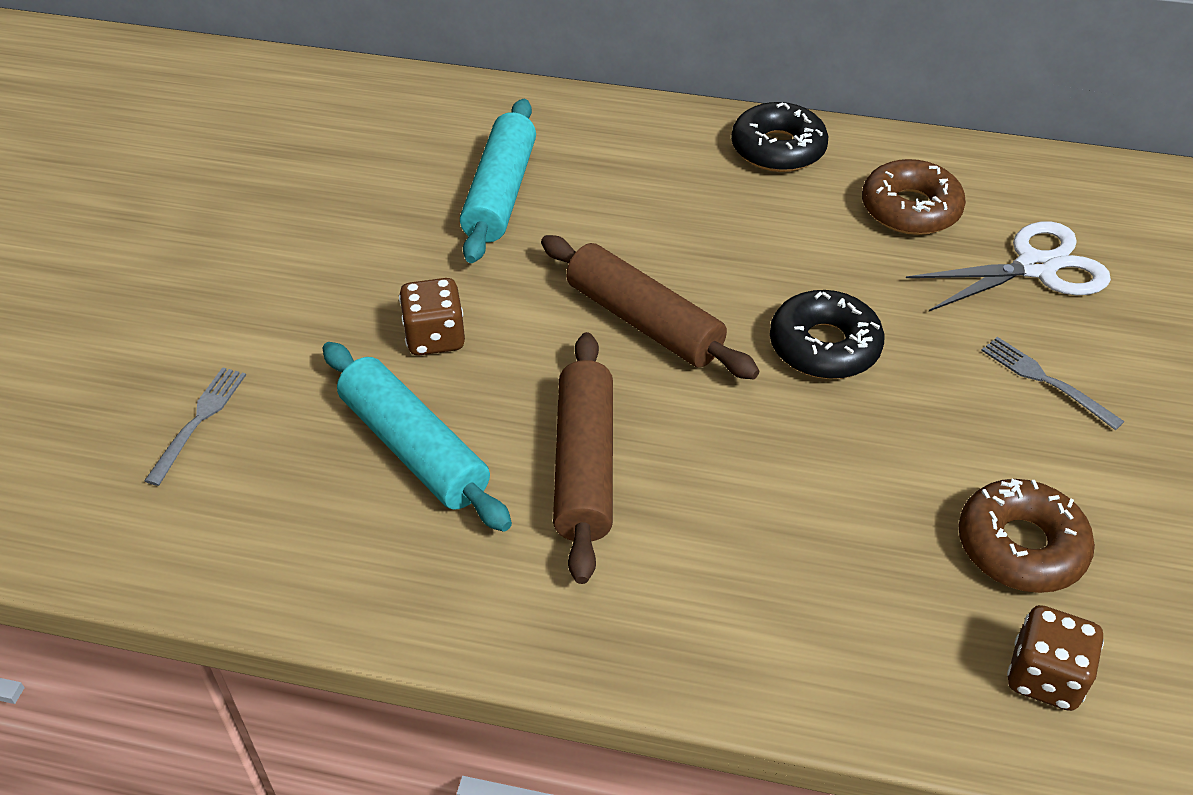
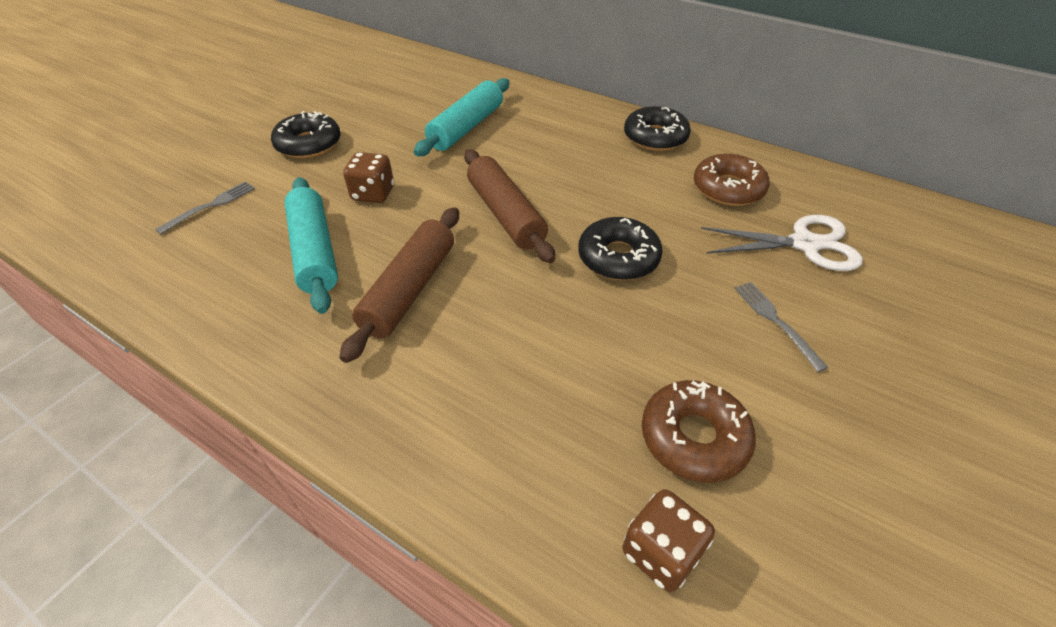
camera: 20 degrees right, 0 degrees up
(274, 279) = (309, 144): none -> black donut

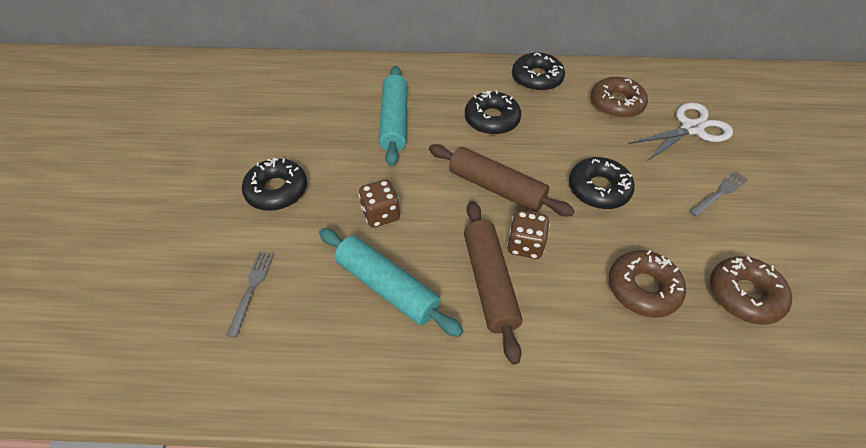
camera: 30 degrees left, 5 degrees up
(565, 156) = (492, 119): none -> black donut
(568, 370) = (643, 288): none -> brown donut
(661, 552) = (787, 375): brown dice -> brown dice (525, 245)
(775, 321) = (720, 192): grey fork -> grey fork turned 105 degrees clockwise

